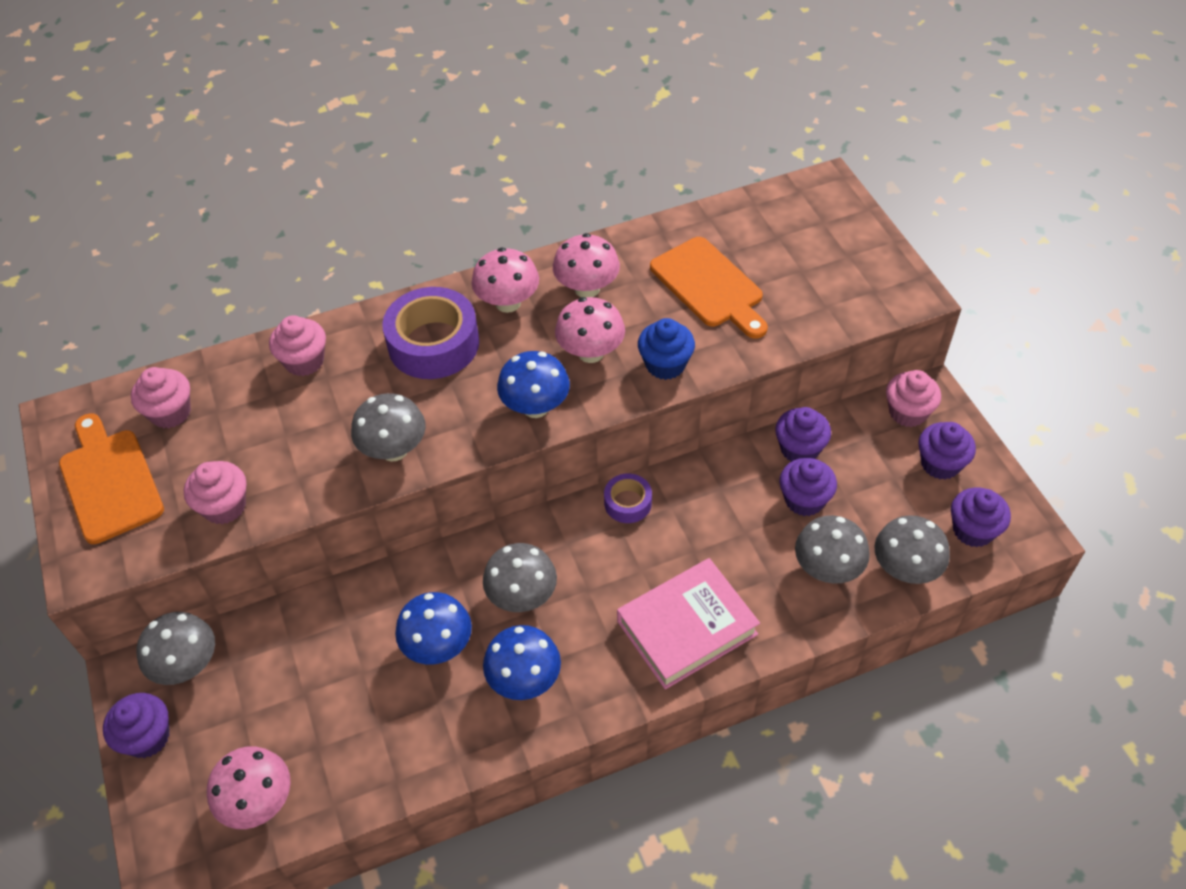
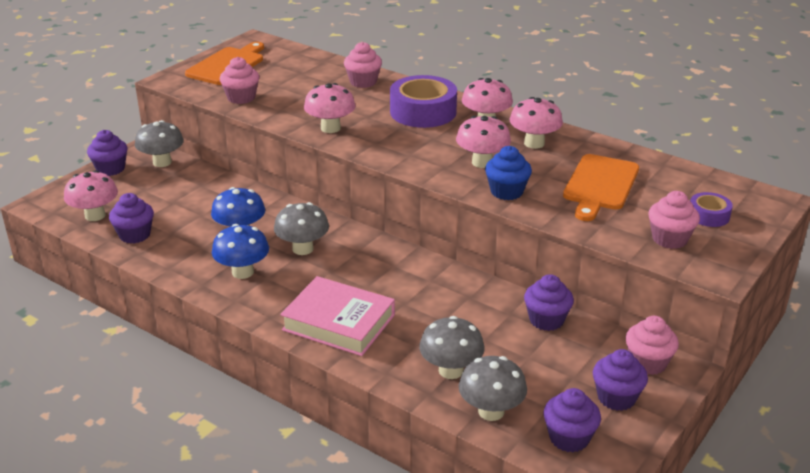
camera: 55 degrees right, 20 degrees down
(170, 412) = (287, 62): pink cupcake -> pink cupcake (669, 239)
(394, 450) = (330, 128): grey mushroom -> pink mushroom
(535, 407) = (414, 159): blue mushroom -> none
(628, 503) = (416, 262): purple tape -> purple tape (708, 215)
(804, 500) = (502, 338): purple cupcake -> purple cupcake (135, 235)

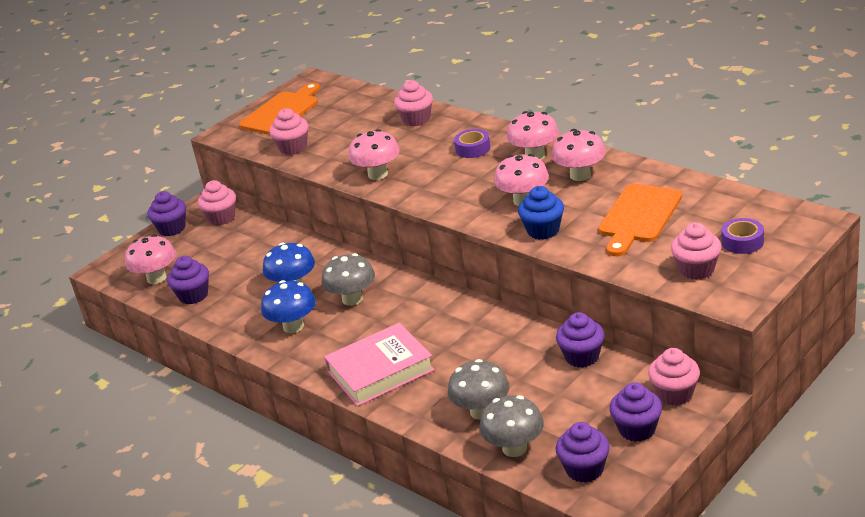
camera: 10 degrees right, 0 degrees up
(162, 162) = (221, 218): grey mushroom -> pink cupcake
(338, 322) = (380, 371): pink book -> pink book turned 60 degrees counterclockwise
(423, 112) = (473, 149): purple tape -> purple tape, size x0.51

